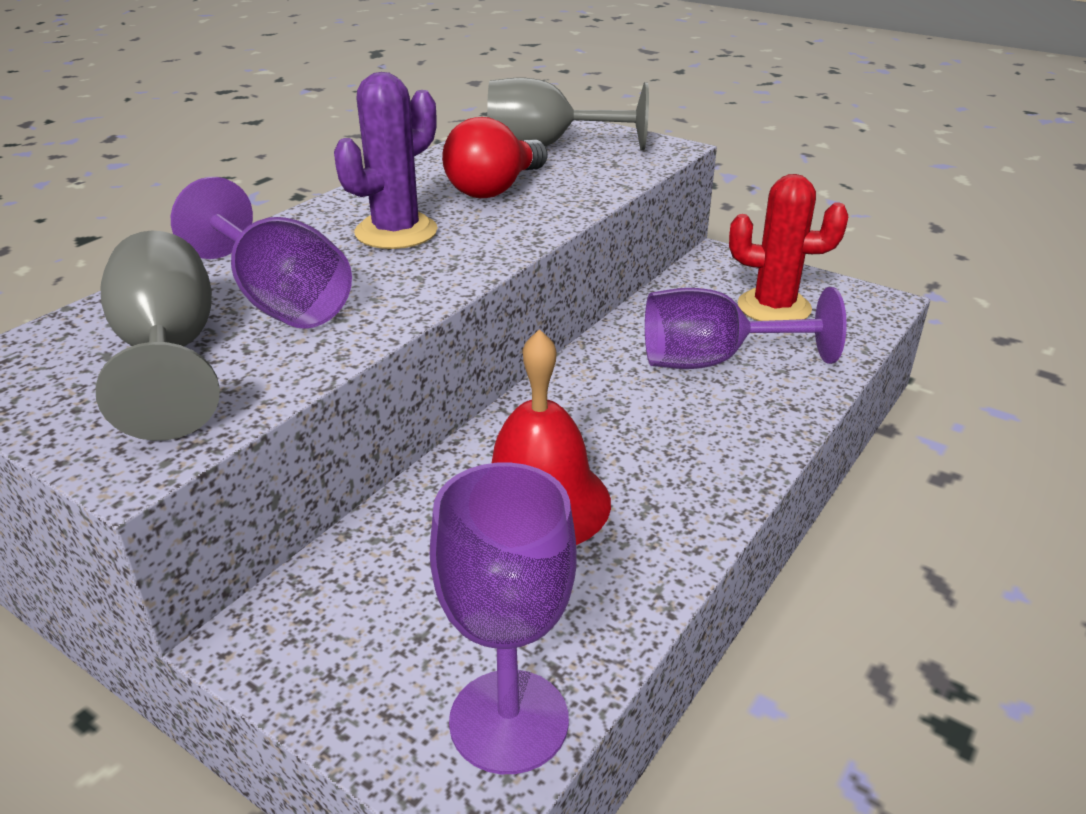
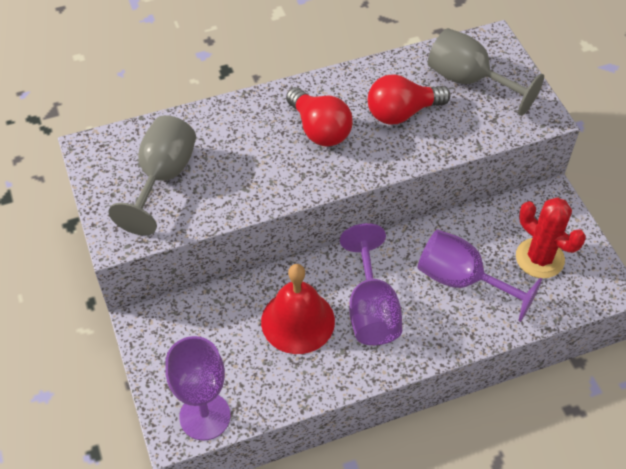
camera: 35 degrees right, 20 degrees up
(279, 300) = (229, 160): purple goblet -> purple goblet (371, 309)
(396, 232) = (319, 129): purple cactus -> red light bulb

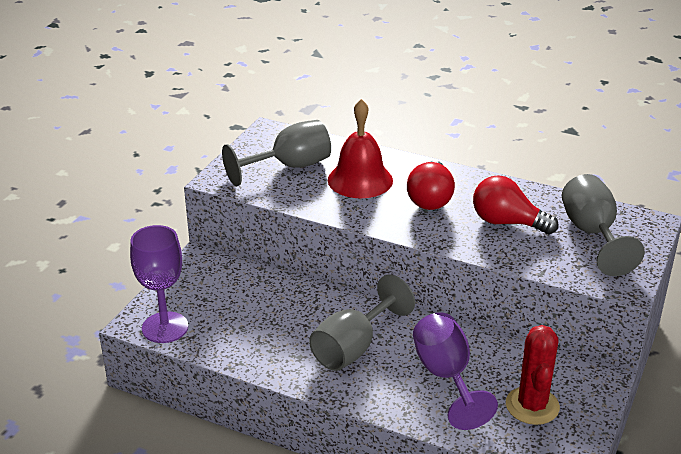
camera: 45 degrees right, 20 degrees down
(298, 321) = (293, 320): red bell -> red bell (360, 180)
(371, 309) = (353, 347): purple goblet -> grey goblet

